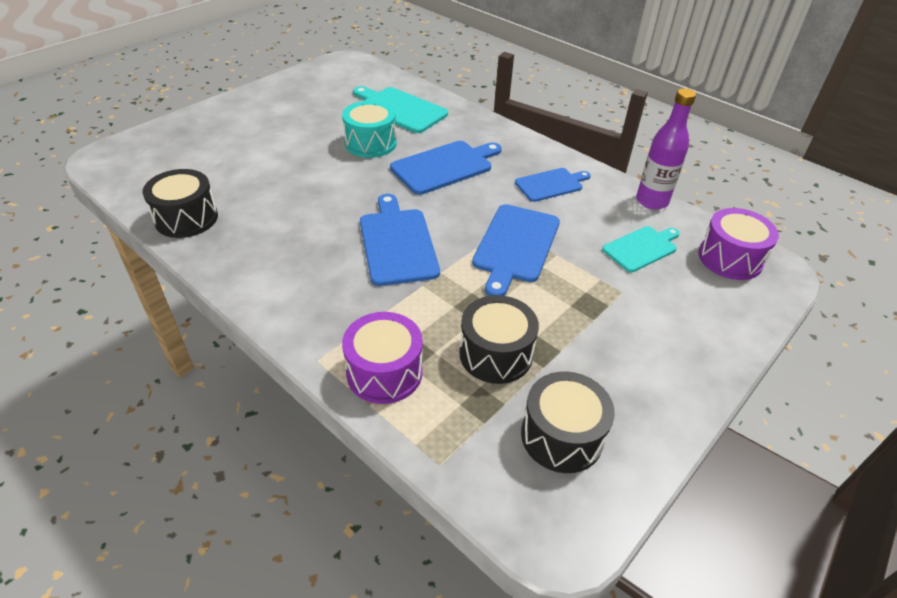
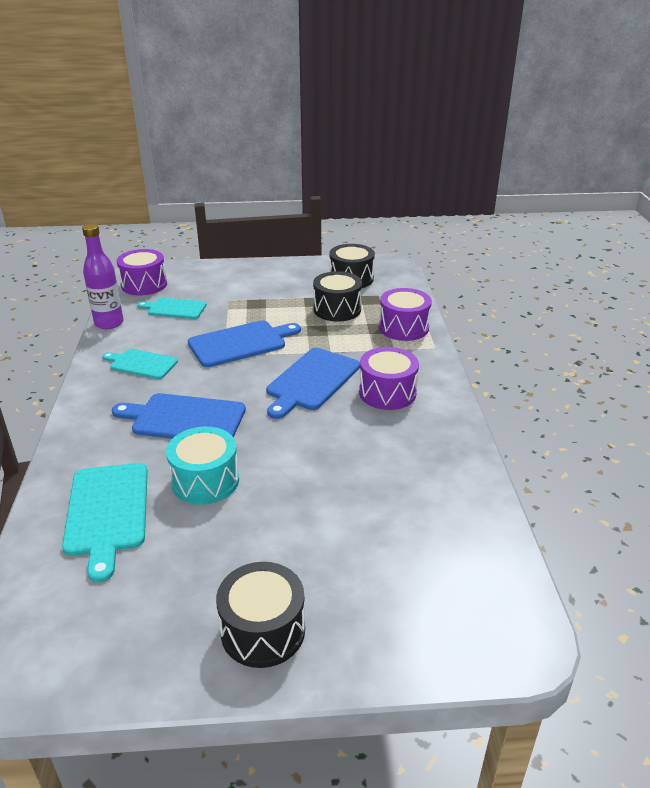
camera: 135 degrees left, 10 degrees down
(186, 218) = (459, 487): black drum -> black drum (263, 630)
(315, 268) = (387, 393): none -> purple drum
(551, 184) = (141, 364): blue cutting board -> turquoise cutting board

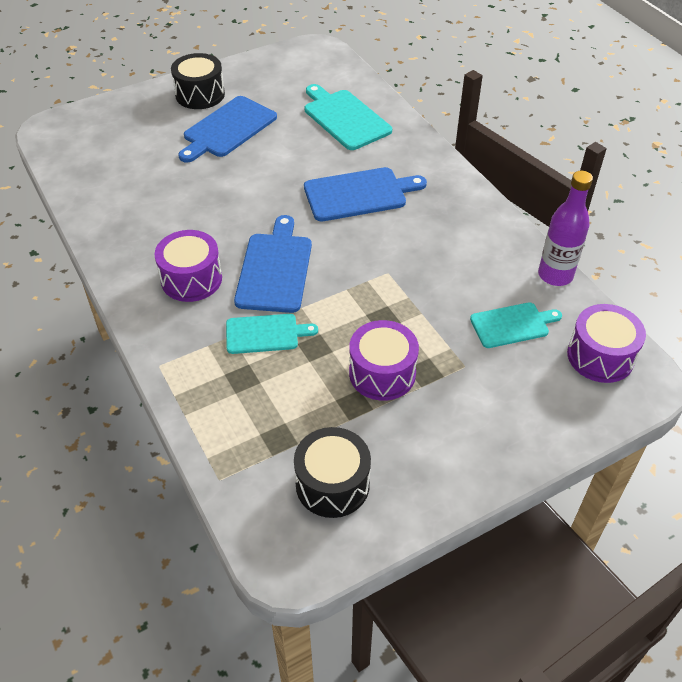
camera: 155 degrees right, 15 degrees up
(141, 364) = (457, 235): turquoise cutting board -> turquoise cutting board (265, 334)
(205, 481) = (297, 154): turquoise drum -> none
(240, 343) = (385, 295): blue cutting board -> blue cutting board (227, 129)
(337, 309) = (312, 397): black drum -> none
(403, 328) = (209, 390): purple drum -> purple drum (382, 373)

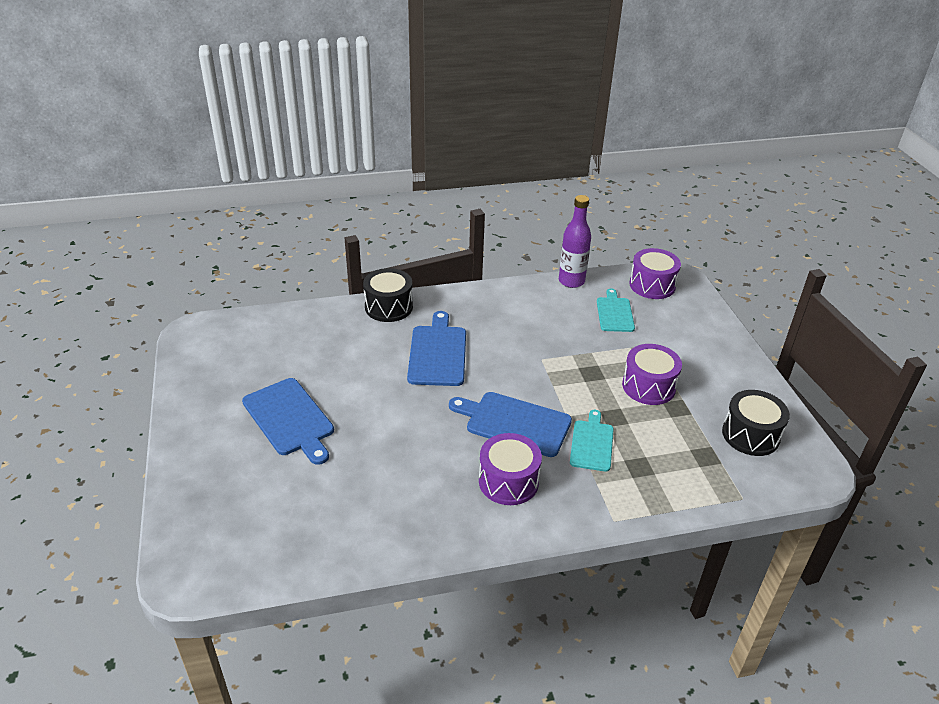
camera: 75 degrees left, 10 degrees down
(200, 94) = (212, 430): black drum -> black drum (389, 307)
(345, 118) = (324, 337): turquoise cutting board -> none

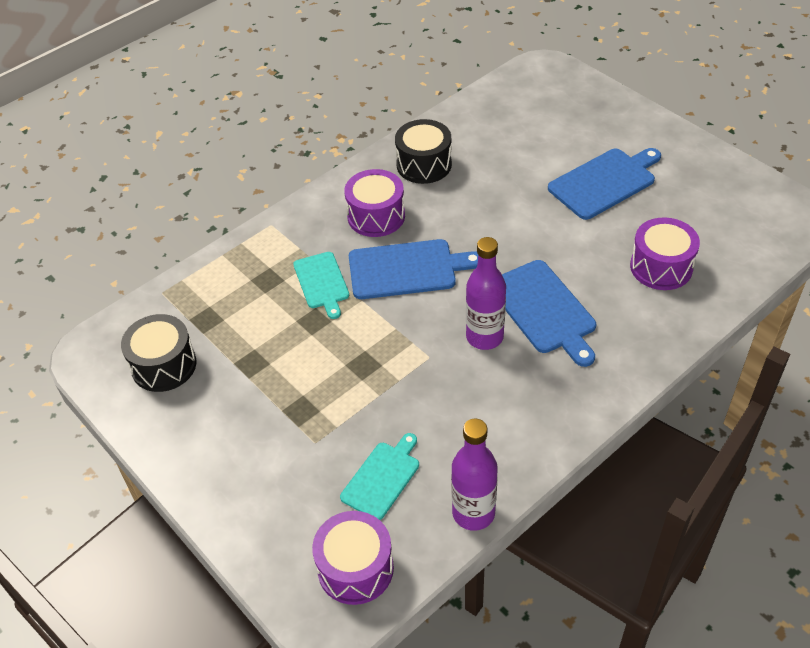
camera: 155 degrees right, 10 degrees up
(290, 419) = (605, 182): blue cutting board -> blue cutting board turned 120 degrees clockwise
(389, 307) = (656, 344): black drum -> black drum (424, 164)
(493, 354) = (484, 337): none -> purple bottle
(614, 313) = (382, 478): turquoise cutting board -> turquoise cutting board turned 120 degrees counterclockwise
(648, 386) = (292, 377): purple drum -> purple drum (661, 267)

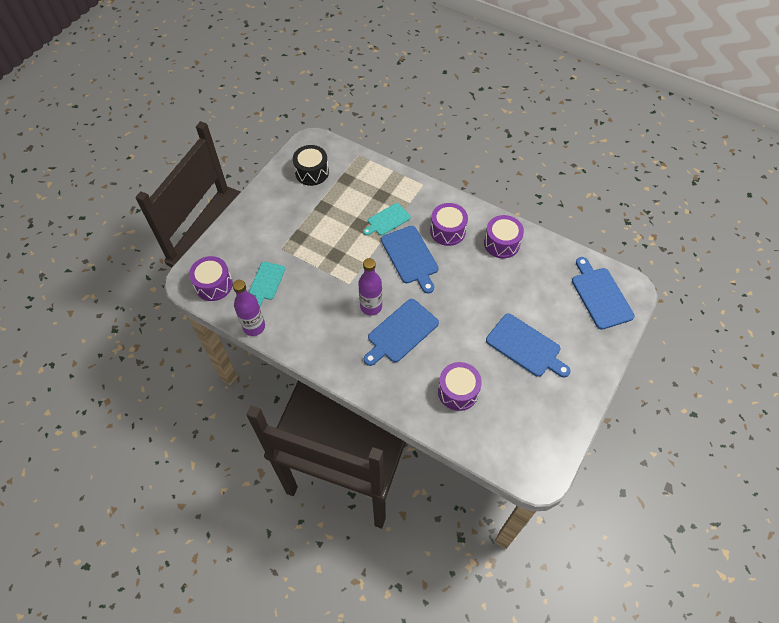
camera: 70 degrees right, 10 degrees up
(382, 478) = (266, 282): turquoise cutting board -> turquoise cutting board turned 90 degrees clockwise
(424, 164) = (501, 243): black drum -> purple drum
(545, 95) = (600, 295): none -> blue cutting board

